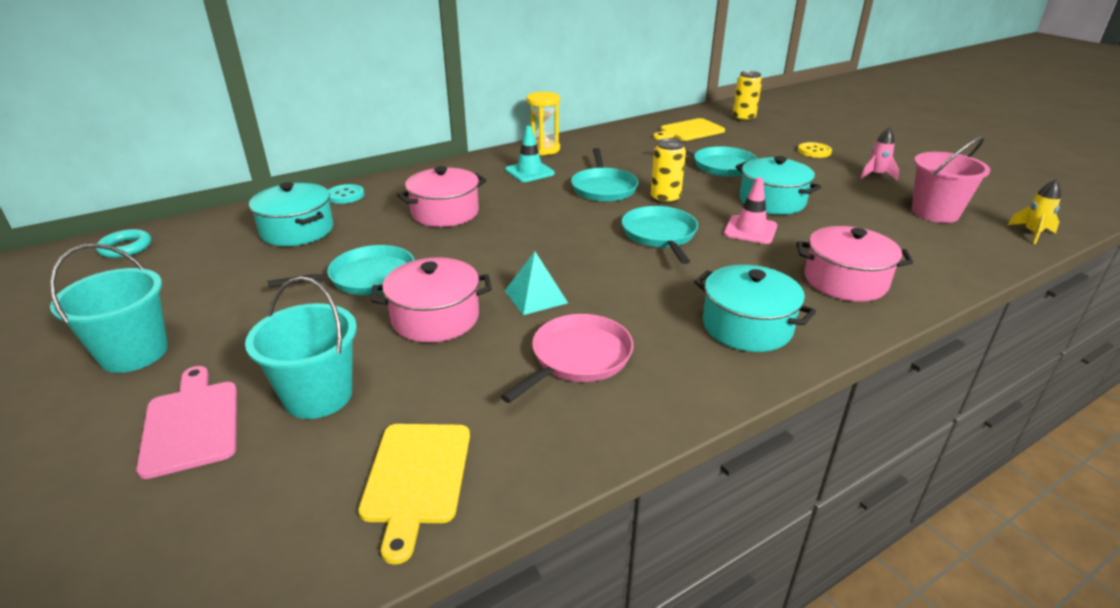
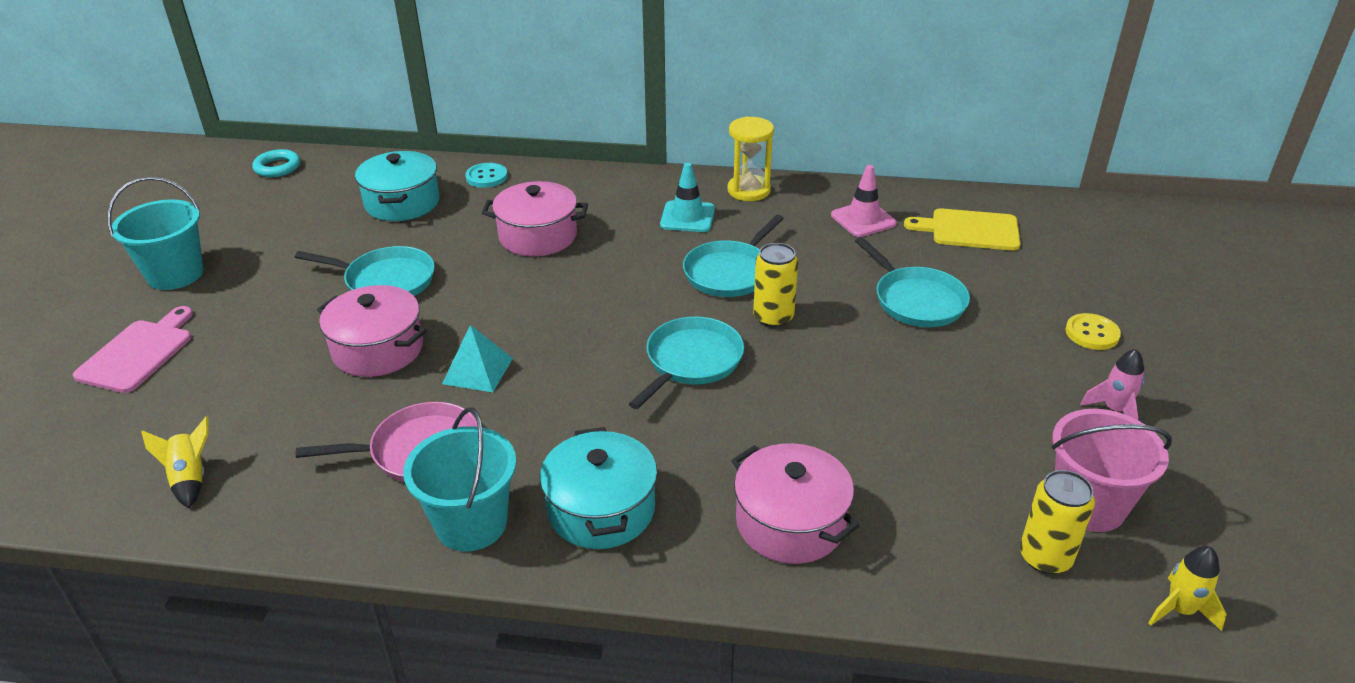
camera: 40 degrees right, 5 degrees up
(318, 396) = (223, 375): turquoise bucket -> turquoise bucket (471, 524)
(416, 478) = (190, 479): yellow cutting board -> yellow rocket
(743, 118) = (1084, 238): yellow can -> yellow can (1045, 557)
(750, 230) = (798, 405): pink traffic cone -> pink traffic cone (863, 219)
(772, 201) = (893, 380): turquoise pot -> none

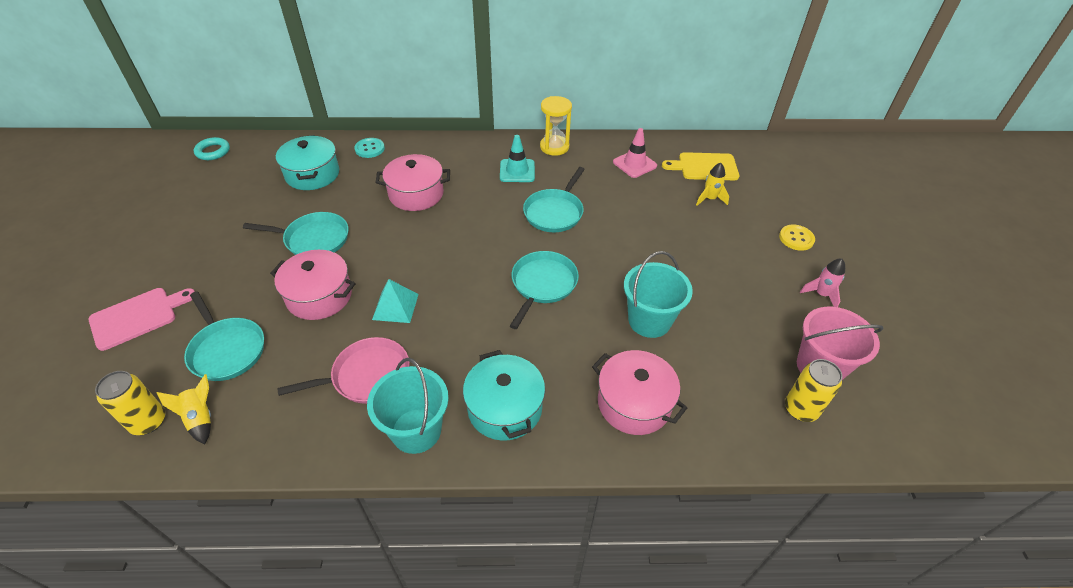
camera: 10 degrees left, 10 degrees up
(138, 353) = (138, 317): pink cutting board -> pink cutting board turned 45 degrees clockwise
(175, 274) = (153, 247): turquoise bucket -> turquoise bucket (649, 320)
(773, 317) = (590, 245): yellow can -> yellow can (148, 421)
(916, 300) = (681, 223): turquoise pan -> turquoise pan (227, 350)
(1180, 610) = (889, 438): yellow rocket -> yellow rocket (709, 199)

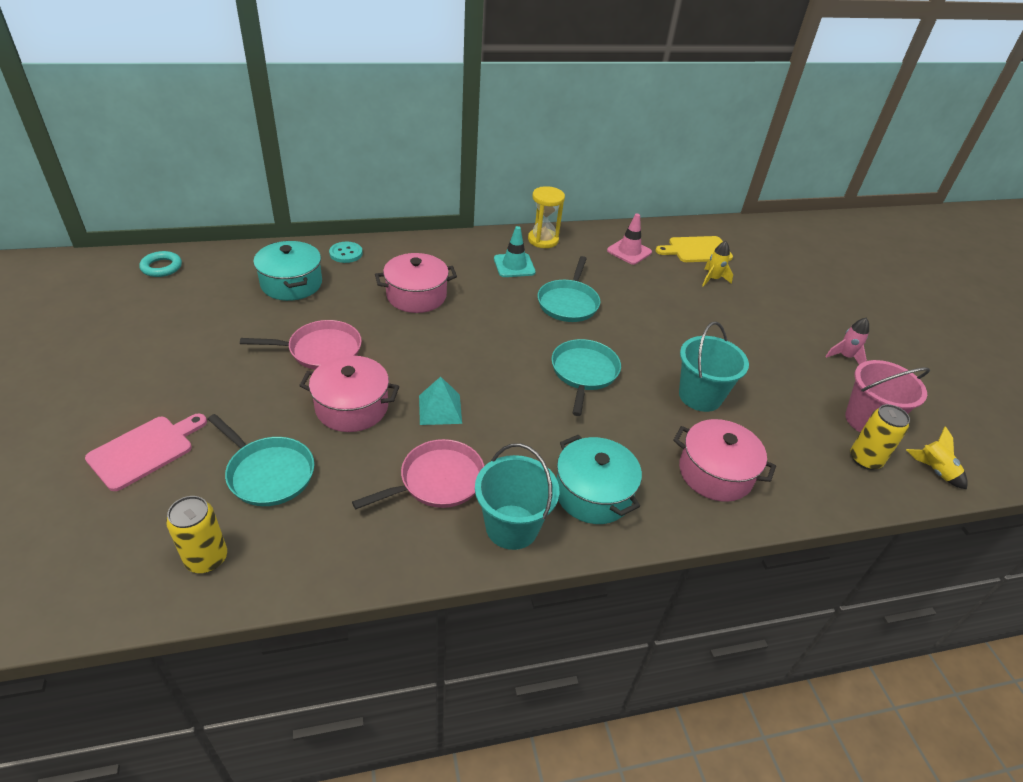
camera: 15 degrees left, 5 degrees down
(200, 418) = (267, 547): yellow rocket -> yellow rocket (934, 471)
(314, 239) = (321, 350): turquoise pan -> pink pan
(796, 238) = (804, 309): yellow button -> none

